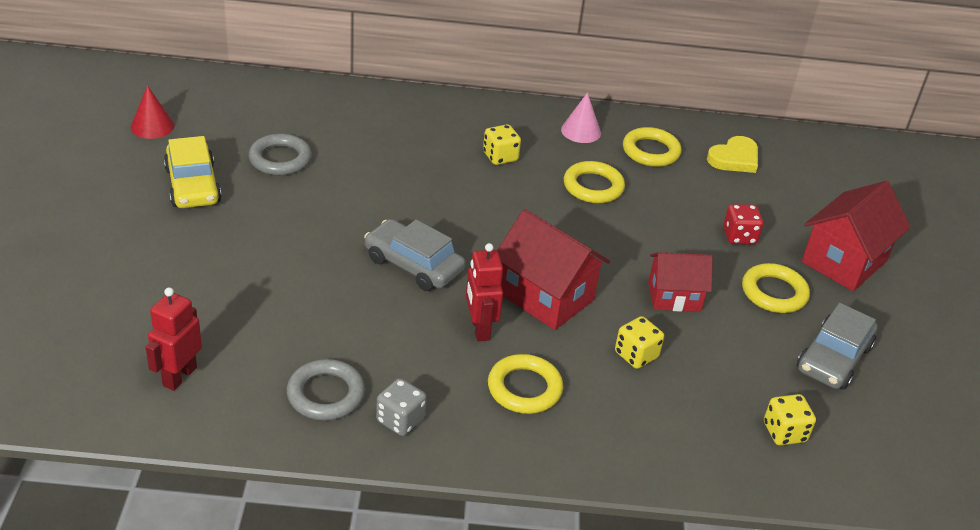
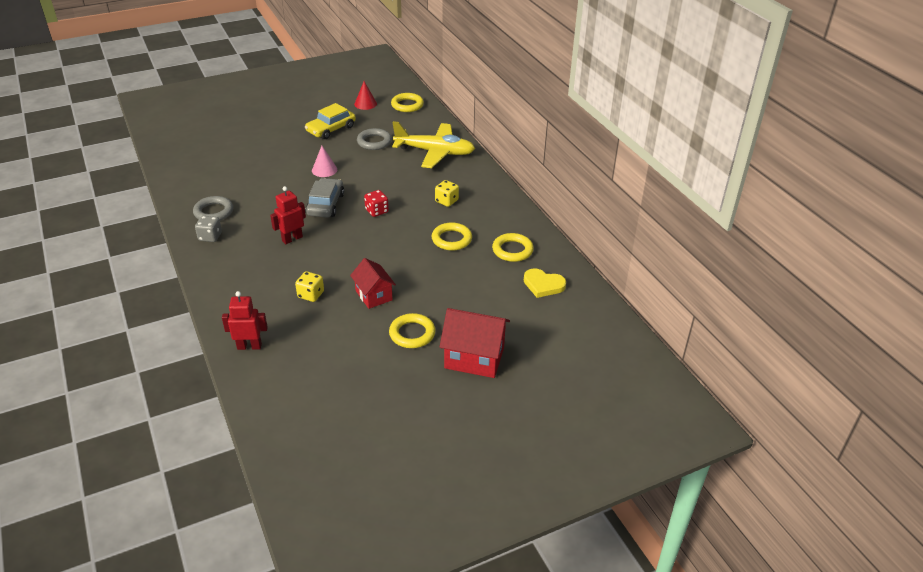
camera: 65 degrees right, 0 degrees up
(179, 376) = (200, 174): red robot -> red robot (249, 346)
(367, 120) = (435, 152): none -> yellow plane
(524, 388) = (257, 265): yellow ring -> yellow ring (407, 105)
(546, 296) = (335, 251): red house -> none
(581, 131) = (504, 219): pink cone -> pink cone (324, 170)
(739, 236) = (457, 306): red dice -> red dice (377, 211)
(784, 432) = (285, 365): yellow dice -> none
(833, 358) = (367, 372): grey car -> none

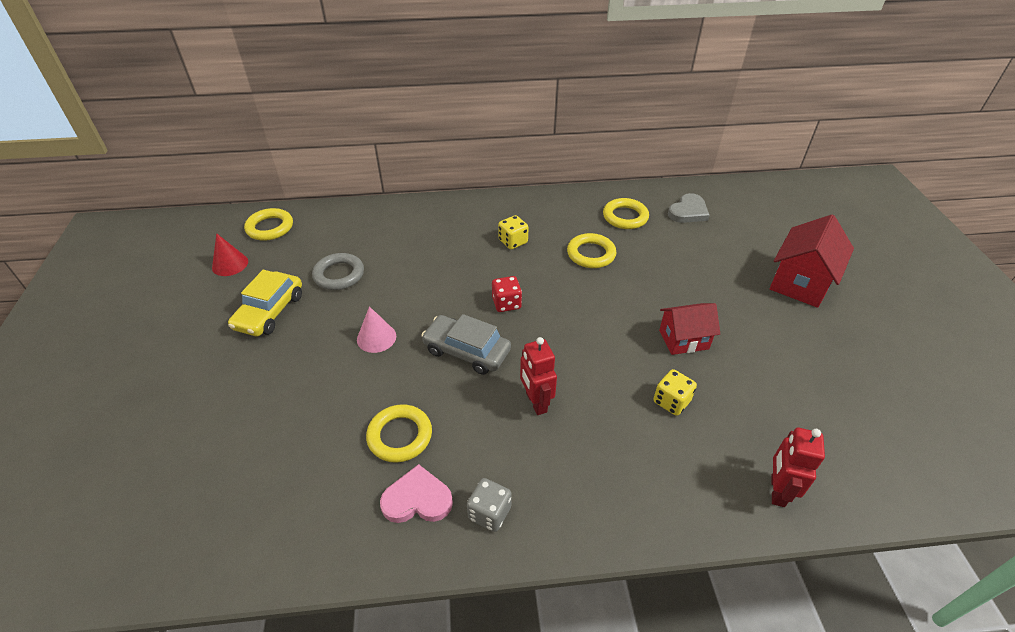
camera: 70 degrees left, 5 degrees up
(213, 212) = (417, 499): grey ring -> pink heart
(331, 129) = (270, 311): yellow car -> yellow car turned 45 degrees clockwise
(412, 334) = (759, 320): yellow ring -> yellow ring (400, 436)
(435, 152) = (402, 228): yellow plane -> none
(543, 285) = (688, 212): yellow heart -> grey heart

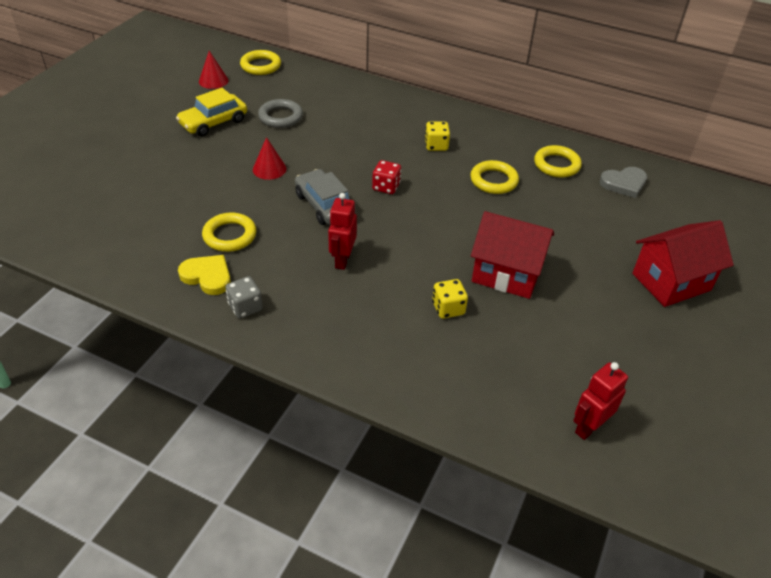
camera: 30 degrees right, 0 degrees up
(376, 337) = (269, 169): pink cone -> red cone
(417, 499) = (207, 276): pink heart -> yellow heart
(683, 339) = (506, 274): red house -> red house, size x1.53
(777, 490) = (469, 403): red robot -> red robot (589, 427)

